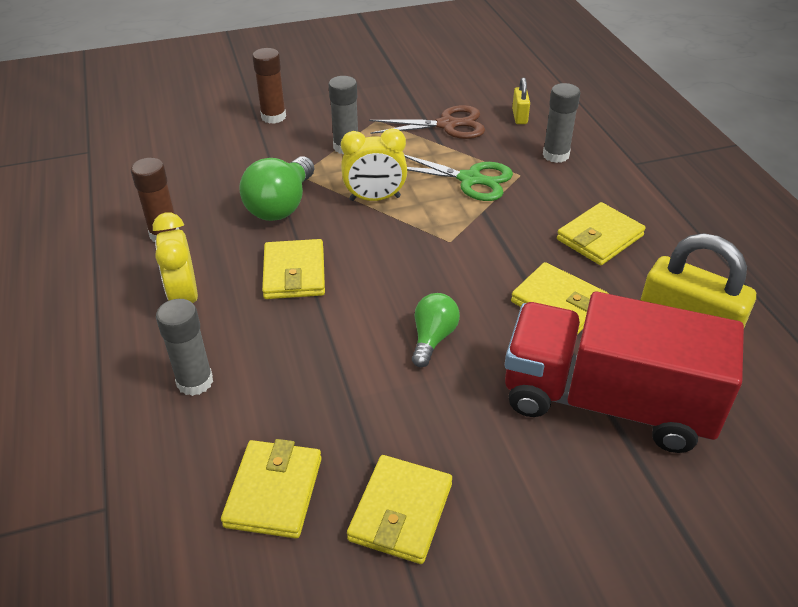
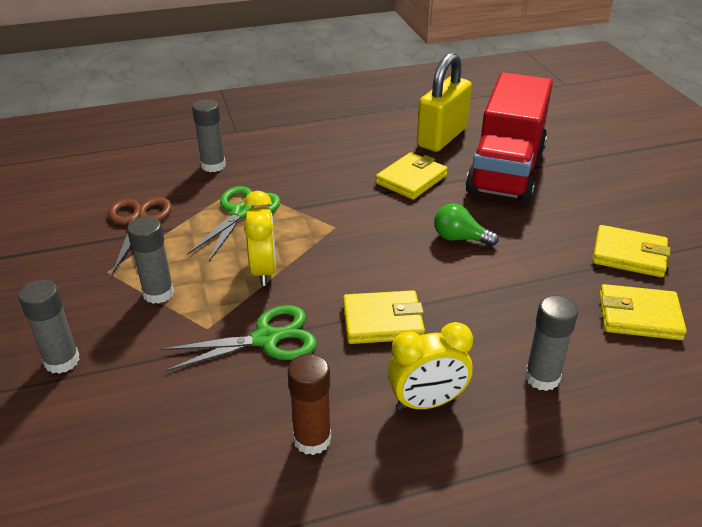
camera: 90 degrees left, 5 degrees down
(273, 117) = (62, 361): brown glue stick -> grey glue stick
(281, 205) = (266, 339): green light bulb -> green scissors
(519, 117) = (140, 179): yellow padlock -> none
(599, 237) = (334, 156): yellow wallet -> none

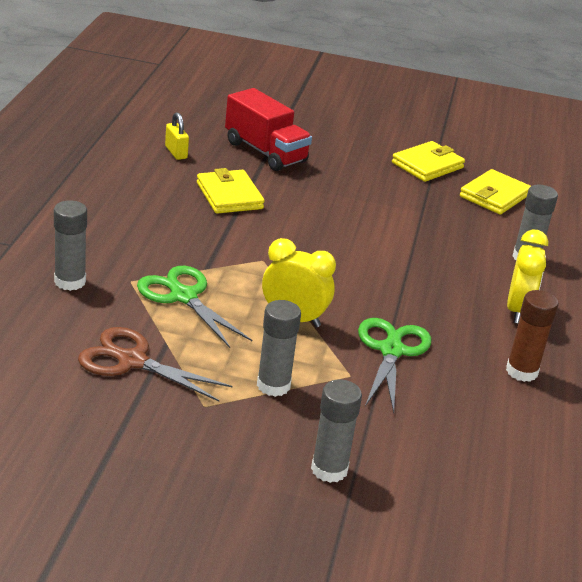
camera: 65 degrees left, 5 degrees down
(382, 321) = (415, 291): yellow wallet -> none
(442, 137) = (176, 152): yellow padlock -> yellow padlock, size x0.44
(459, 238) = (341, 214): green light bulb -> none
(506, 170) = (265, 152): red truck -> red truck, size x0.66

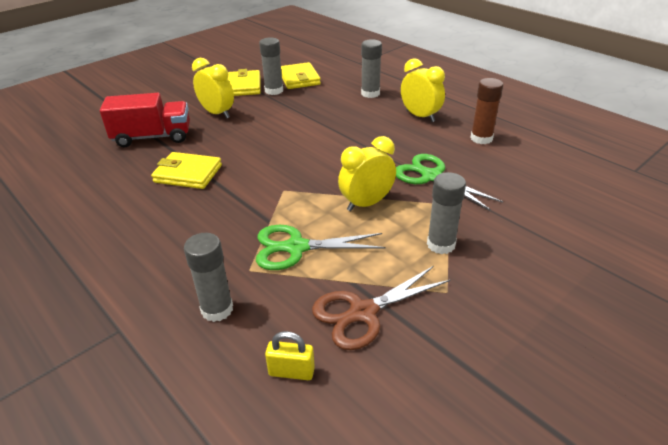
camera: 50 degrees left, 5 degrees up
(176, 152) = (100, 177): yellow padlock -> yellow padlock (291, 372)
(329, 469) = (552, 256): grey glue stick -> grey glue stick (274, 91)
(351, 171) = (217, 113): none -> yellow clock

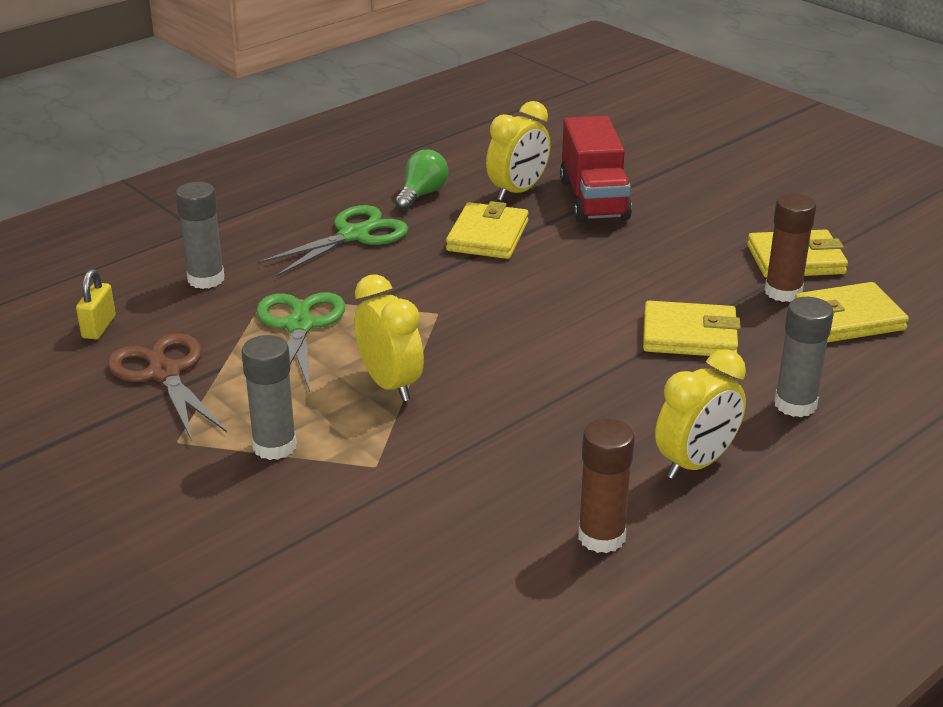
camera: 90 degrees right, 5 degrees down
(112, 203) = (422, 194): none -> green light bulb
(217, 113) = (679, 243): yellow clock -> yellow clock (517, 192)
(274, 91) = (783, 292): grey glue stick -> brown glue stick
(313, 114) = (689, 335): none -> yellow wallet
(431, 177) = (460, 456): green scissors -> green scissors (353, 235)

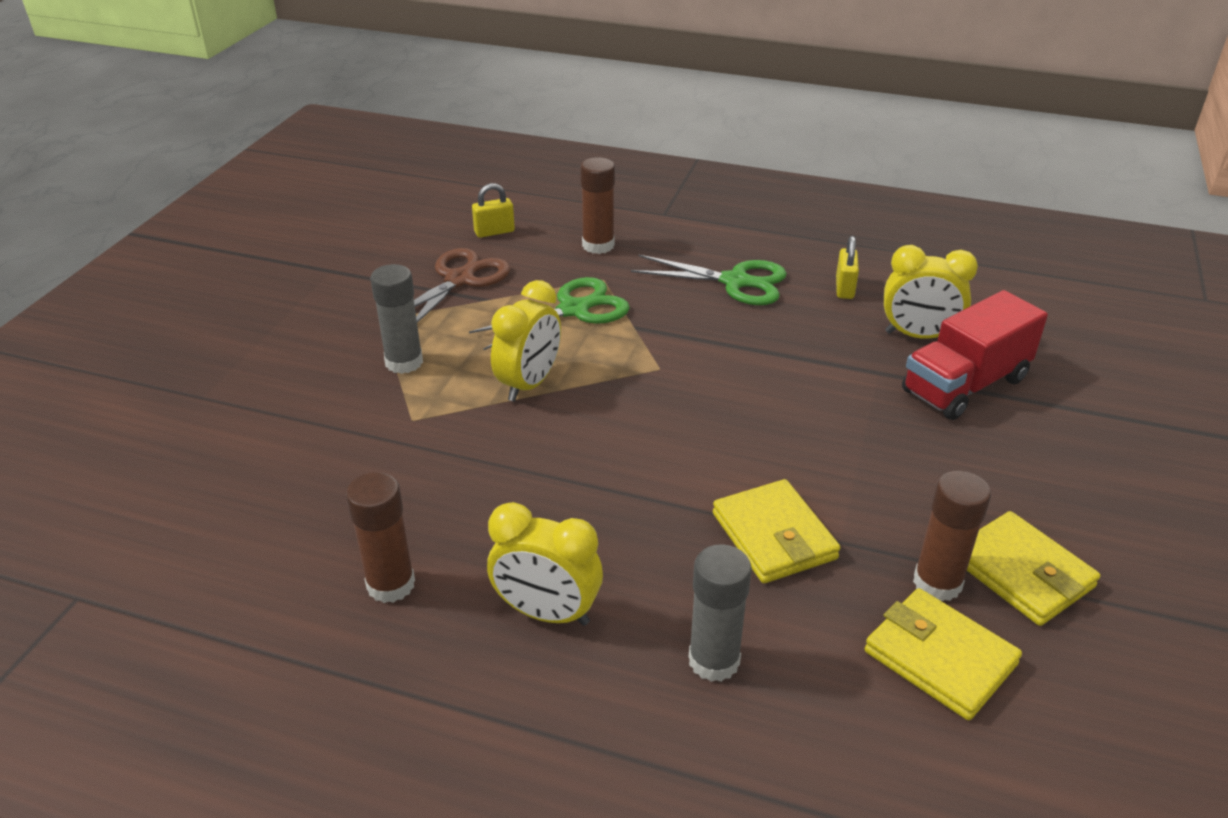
camera: 60 degrees right, 5 degrees up
(206, 279) = (598, 245): grey glue stick -> brown glue stick
(422, 194) = (844, 288): green light bulb -> yellow padlock
(488, 236) = (816, 348): yellow wallet -> none

